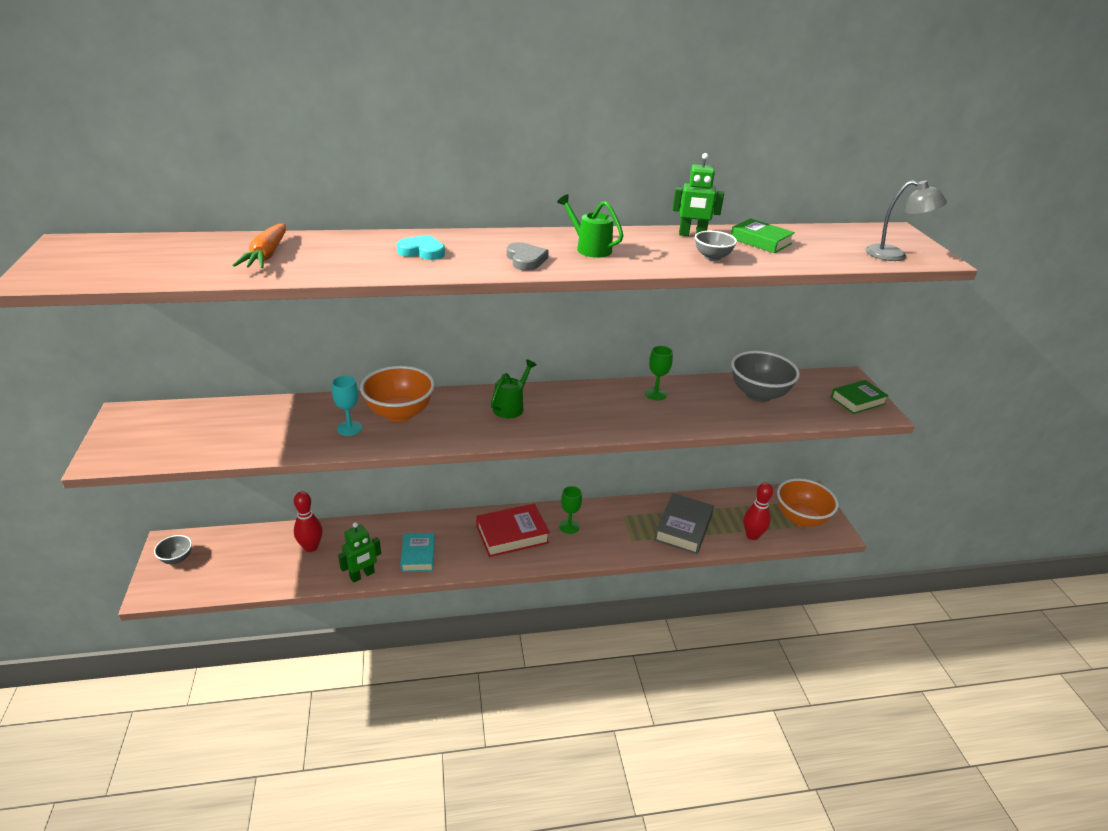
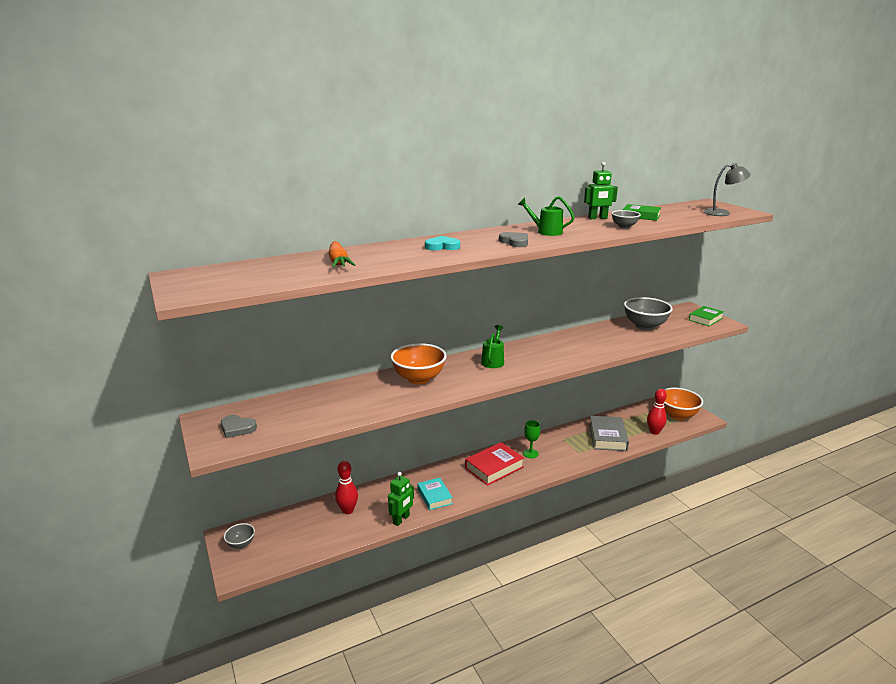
camera: 15 degrees left, 10 degrees down
(148, 436) = (237, 428): none -> grey heart
(349, 428) = (390, 394): turquoise goblet -> none
(655, 394) = (581, 337): green goblet -> none

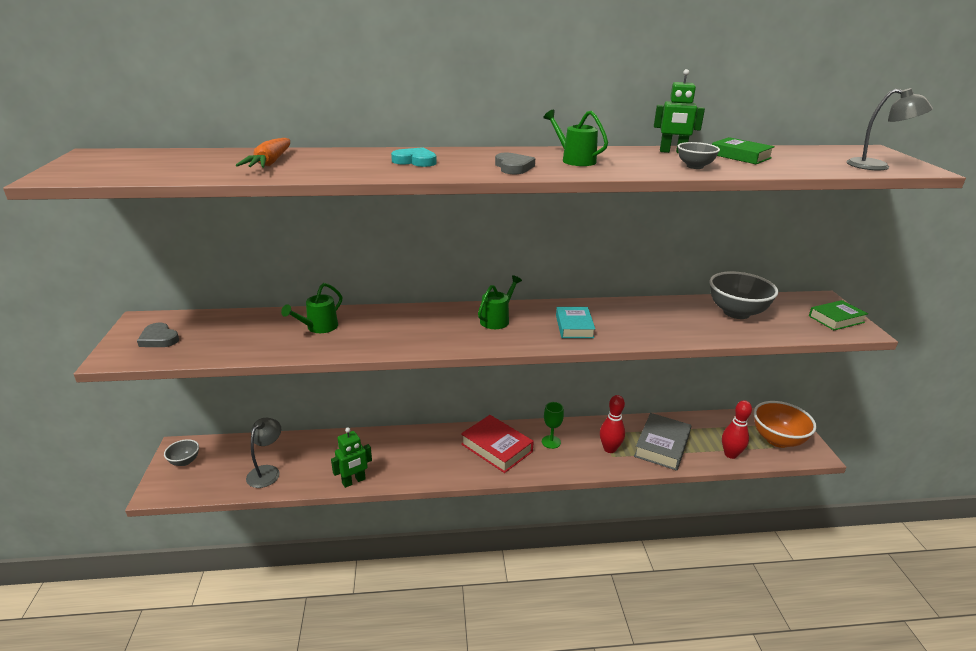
camera: 20 degrees right, 5 degrees up
(323, 532) = (267, 471): none -> grey lamp
(347, 510) = (308, 454): red bowling pin -> red bowling pin (609, 449)
(364, 393) = (318, 328): none -> green watering can
(419, 379) = (392, 323): orange bowl -> none
(434, 496) = (407, 464): turquoise book -> turquoise book (574, 326)
(494, 467) = (496, 448): red book -> red book turned 60 degrees clockwise

